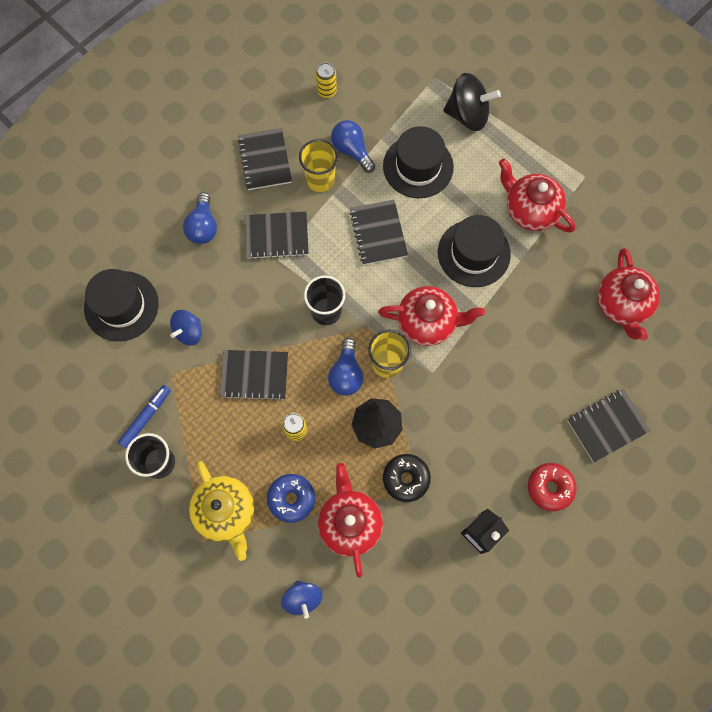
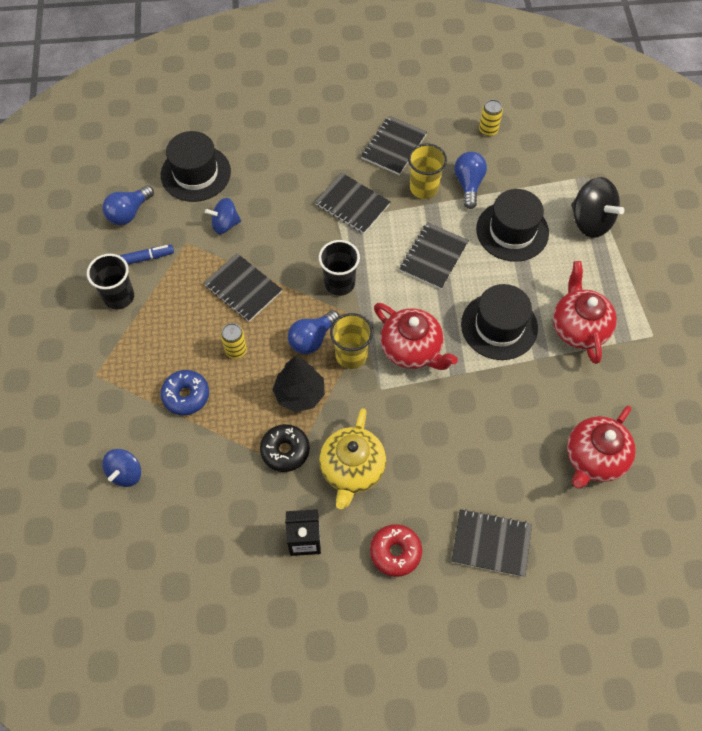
camera: 40 degrees right, 10 degrees down
(203, 226) = (304, 161): blue light bulb -> blue light bulb (129, 213)
(226, 512) = (131, 367): yellow teapot -> yellow teapot (352, 469)
(350, 523) = (212, 448): red teapot -> none

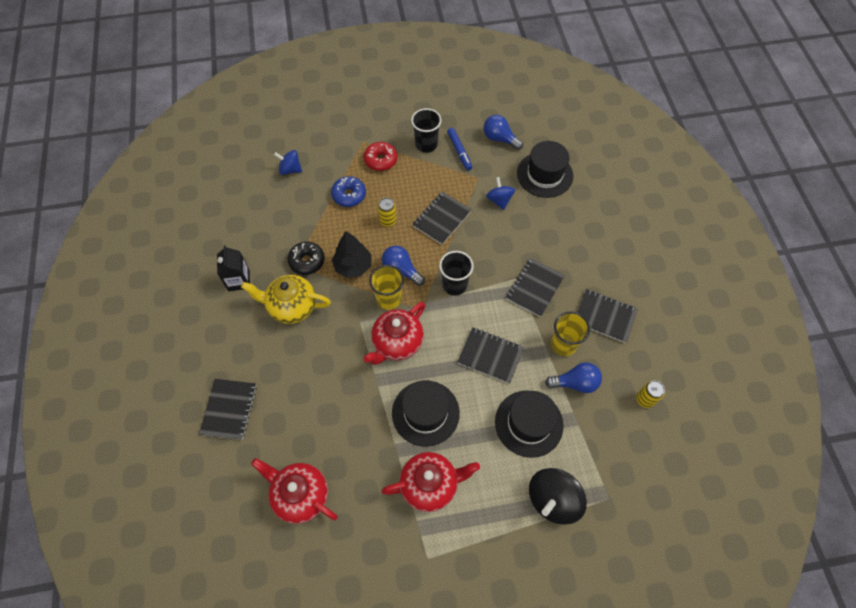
camera: 85 degrees right, 0 degrees up
(395, 552) = (226, 340): red donut -> red donut (380, 160)

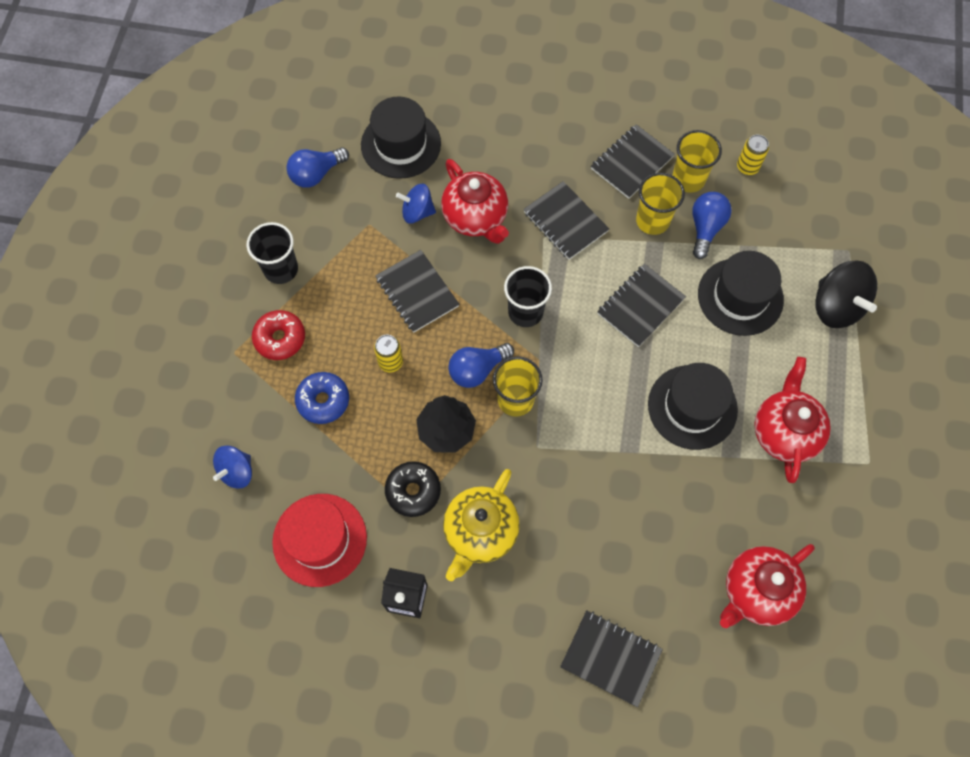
camera: 70 degrees left, 5 degrees up
(262, 223) = (320, 539): none -> red hat
(397, 343) = (585, 410): red teapot -> red teapot (476, 217)
(459, 151) = (314, 231): blue marker -> none
(611, 359) = (688, 179): none -> yellow cup

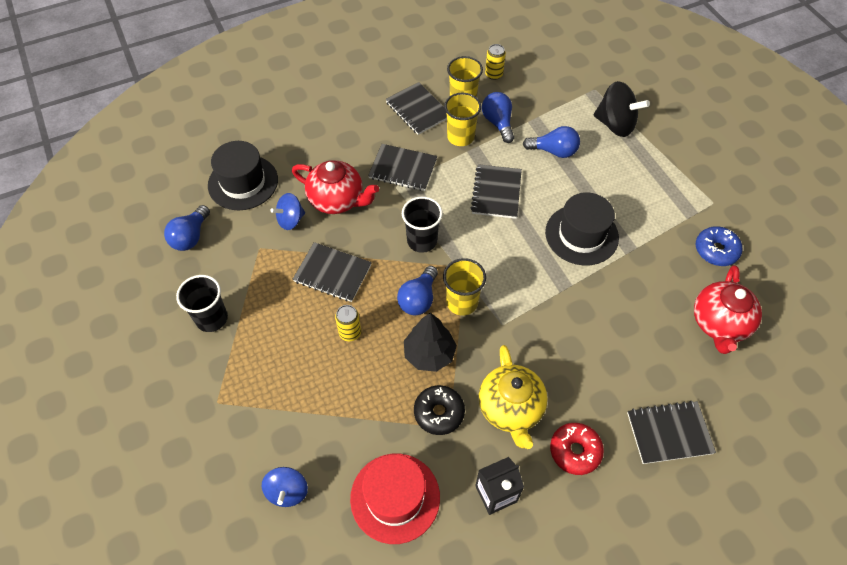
camera: 35 degrees left, 10 degrees down
(280, 338) = (248, 369): red donut -> red donut (575, 451)
(323, 401) = (318, 392): blue donut -> blue donut (716, 250)
(631, 163) = (418, 110): black notebook -> black notebook turned 45 degrees counterclockwise
(740, 297) = (554, 151): black hat -> blue light bulb
(784, 432) = (649, 215): red teapot -> none

